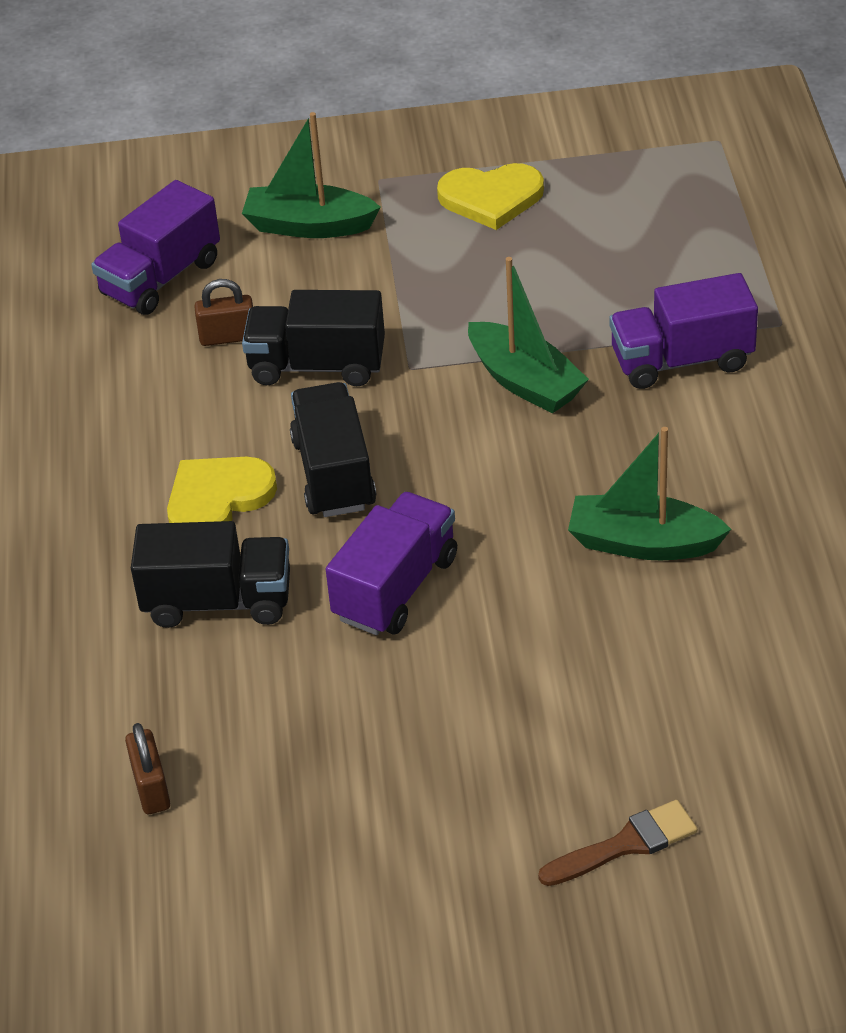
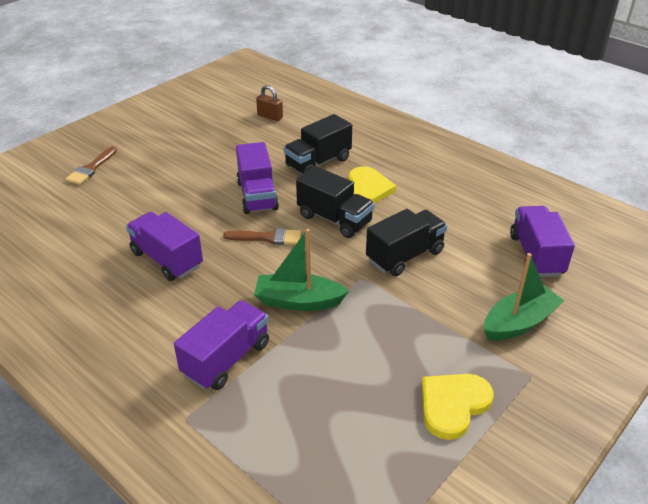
camera: 135 degrees right, 5 degrees down
(228, 337) = (462, 246): brown padlock -> none
(463, 497) = (268, 238): none -> brown brush
(643, 543) = (167, 259): green boat -> purple truck

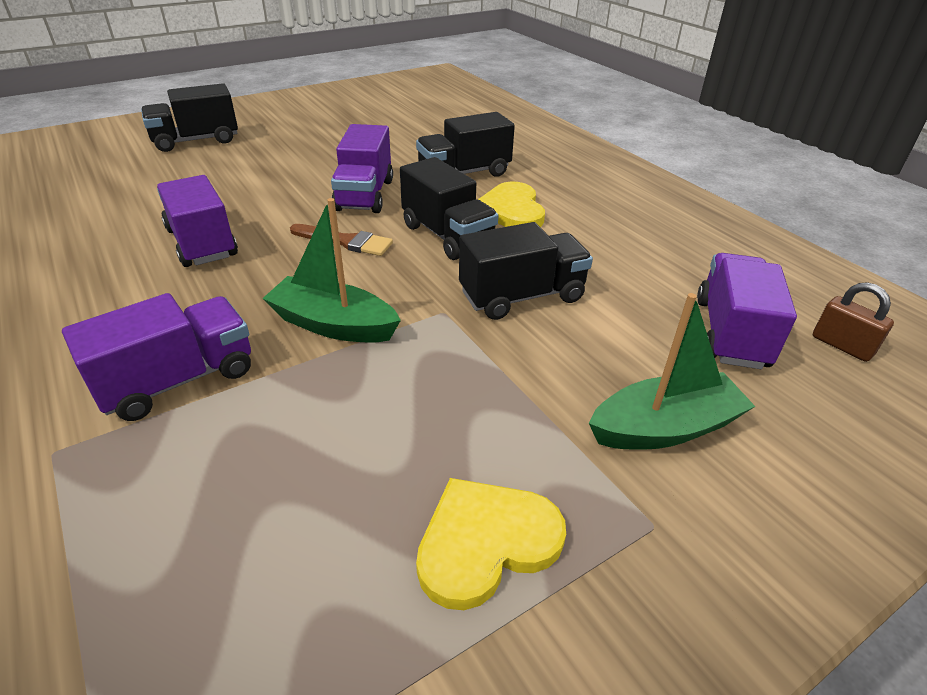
camera: 15 degrees right, 0 degrees up
(91, 168) = (196, 141): brown brush -> black truck
(270, 116) = (434, 122): brown padlock -> brown padlock (842, 345)
(367, 189) = (511, 210): yellow heart -> yellow heart turned 150 degrees clockwise

